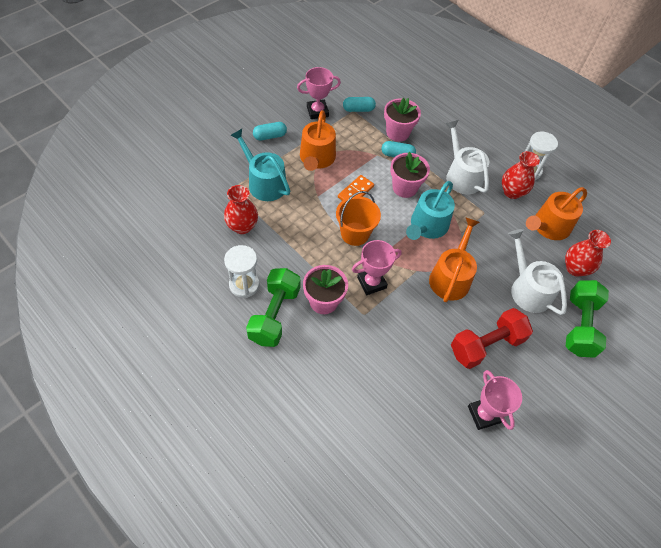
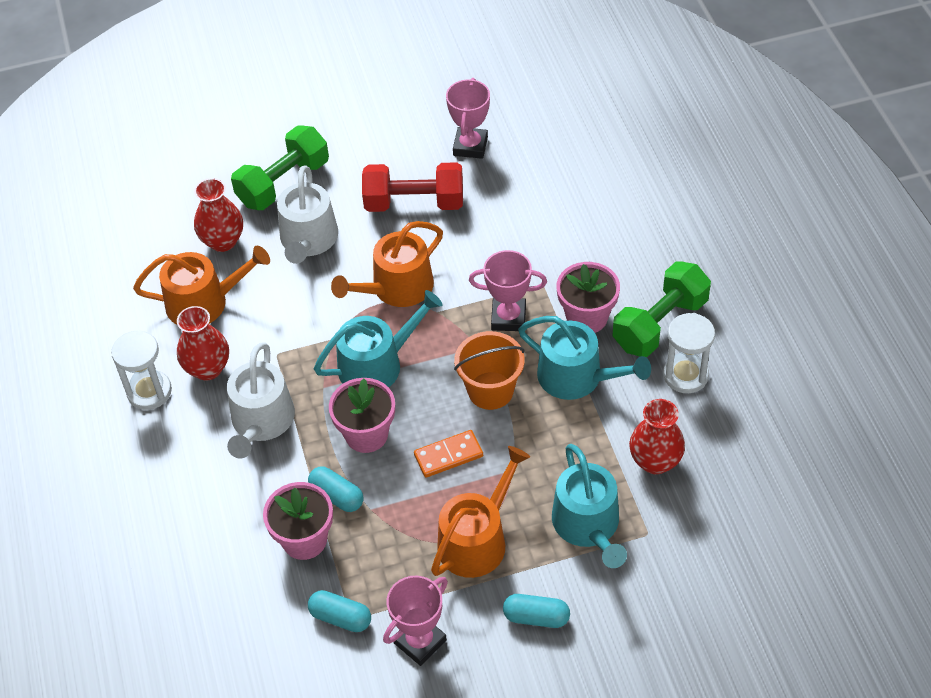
camera: 145 degrees left, 5 degrees down
(310, 259) = (577, 377): none -> turquoise watering can
(317, 111) = (420, 641): pink trophy -> pink trophy turned 60 degrees counterclockwise

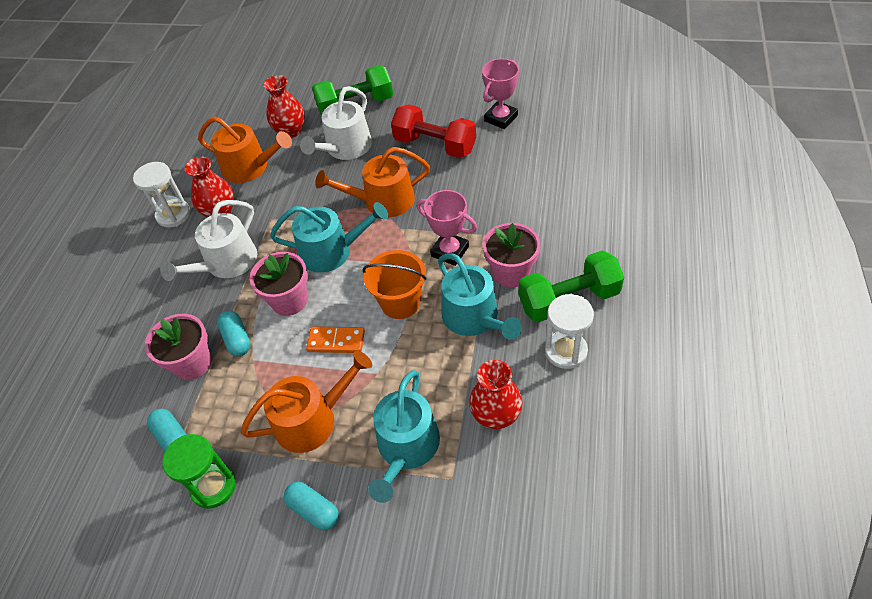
camera: 30 degrees right, 0 degrees up
(420, 641) = (213, 486): pink trophy -> green hourglass

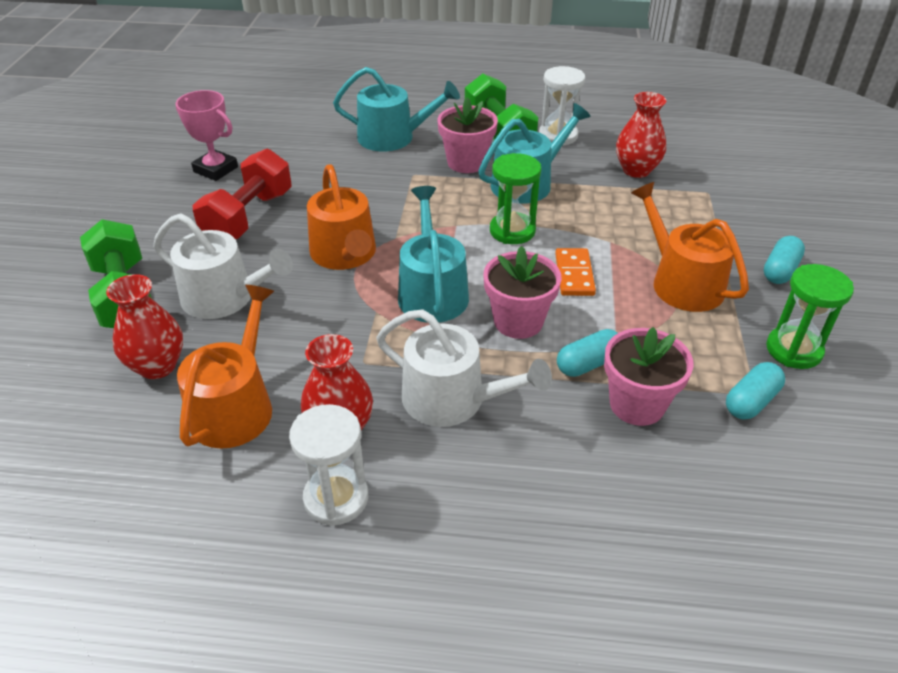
camera: 100 degrees left, 10 degrees down
(400, 302) = (512, 231): orange bucket -> green hourglass
(406, 448) = (689, 218): turquoise watering can -> turquoise watering can (393, 137)
(450, 251) = (435, 200): pink trophy -> none

